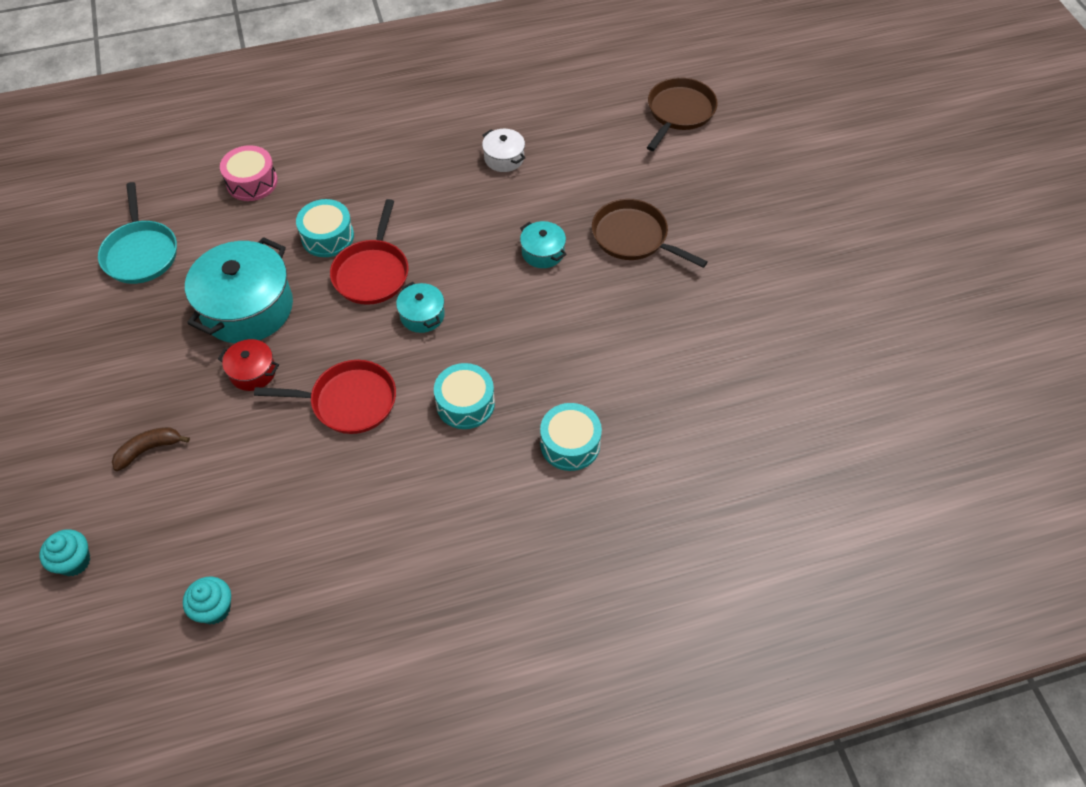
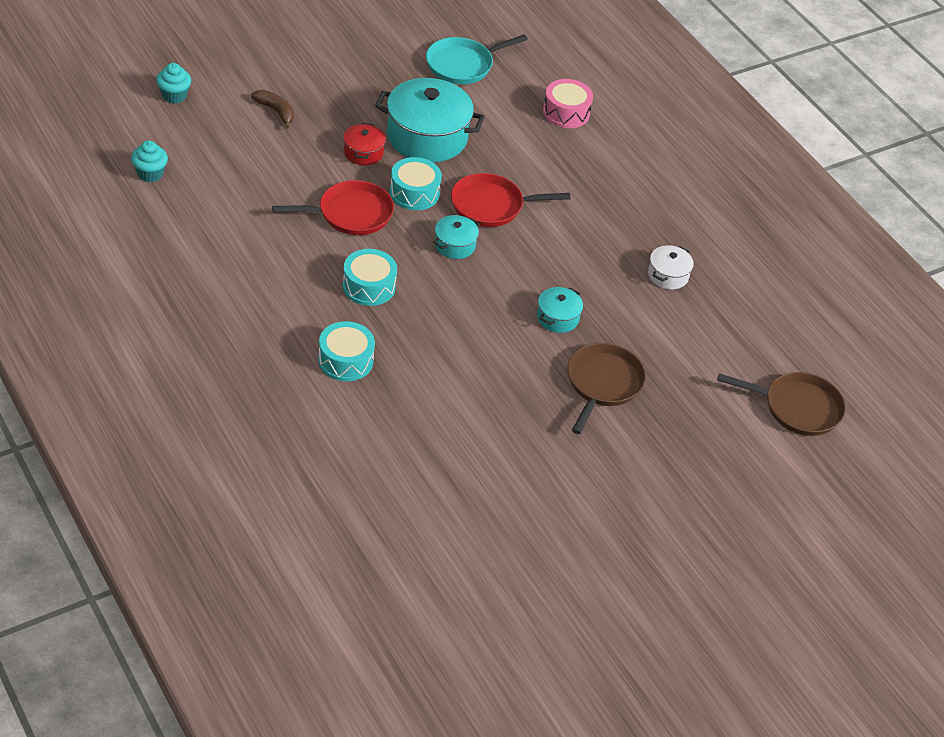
camera: 70 degrees right, 10 degrees down
(327, 237) = (521, 170): turquoise drum -> turquoise drum (414, 193)
(349, 401) = (350, 214): red pan -> red pan turned 90 degrees counterclockwise

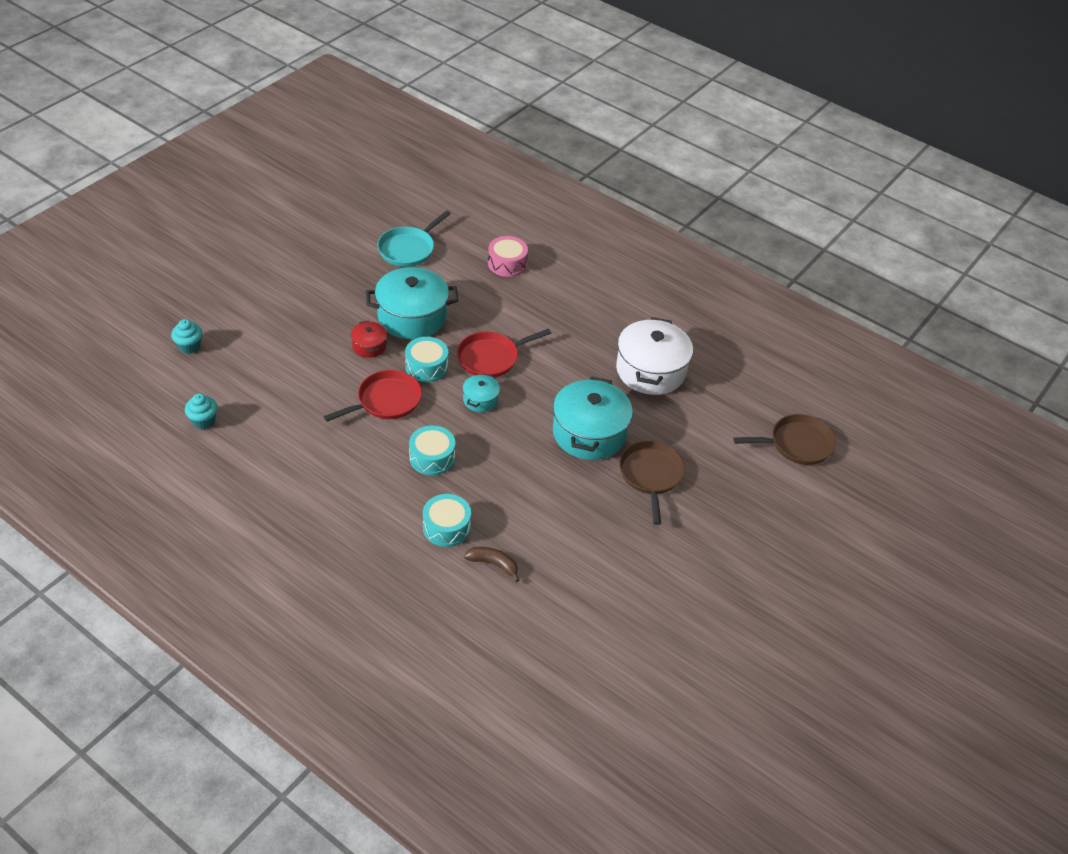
camera: 20 degrees left, 0 degrees up
(276, 111) = (280, 333): brown banana -> brown banana (493, 564)
(557, 318) = (589, 433): turquoise pot -> turquoise pot, size x2.07
(668, 275) = (650, 370): white pot -> white pot, size x2.07

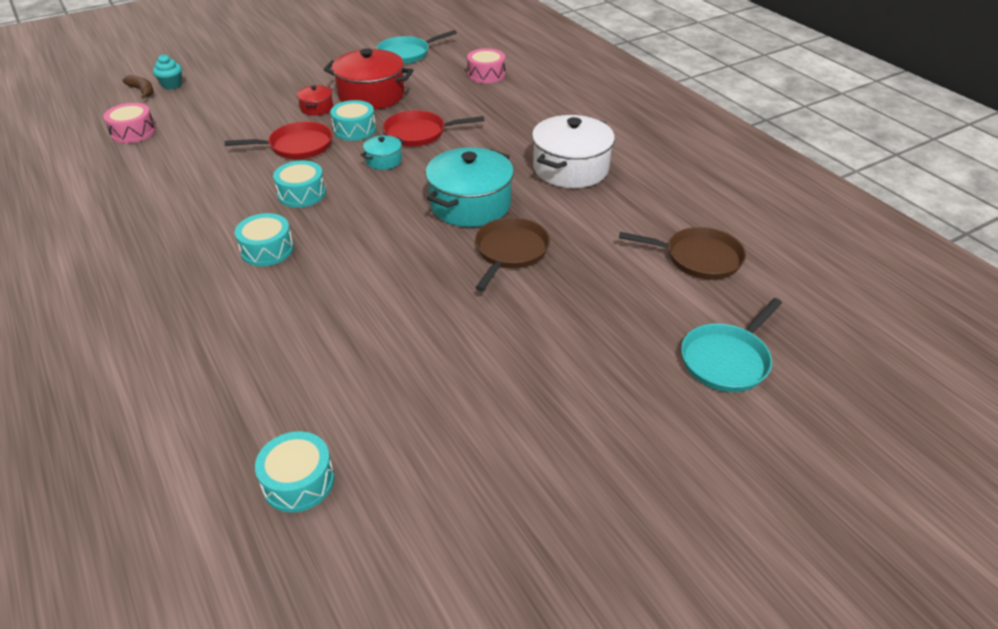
camera: 25 degrees right, 5 degrees down
(203, 421) = (133, 132): turquoise cupcake -> pink drum
(412, 317) = (371, 95): turquoise pot -> red pot
(493, 564) = (286, 290): brown banana -> brown banana (142, 91)
(620, 721) = (298, 481): none -> turquoise drum
(856, 535) = (727, 360): none -> turquoise pan

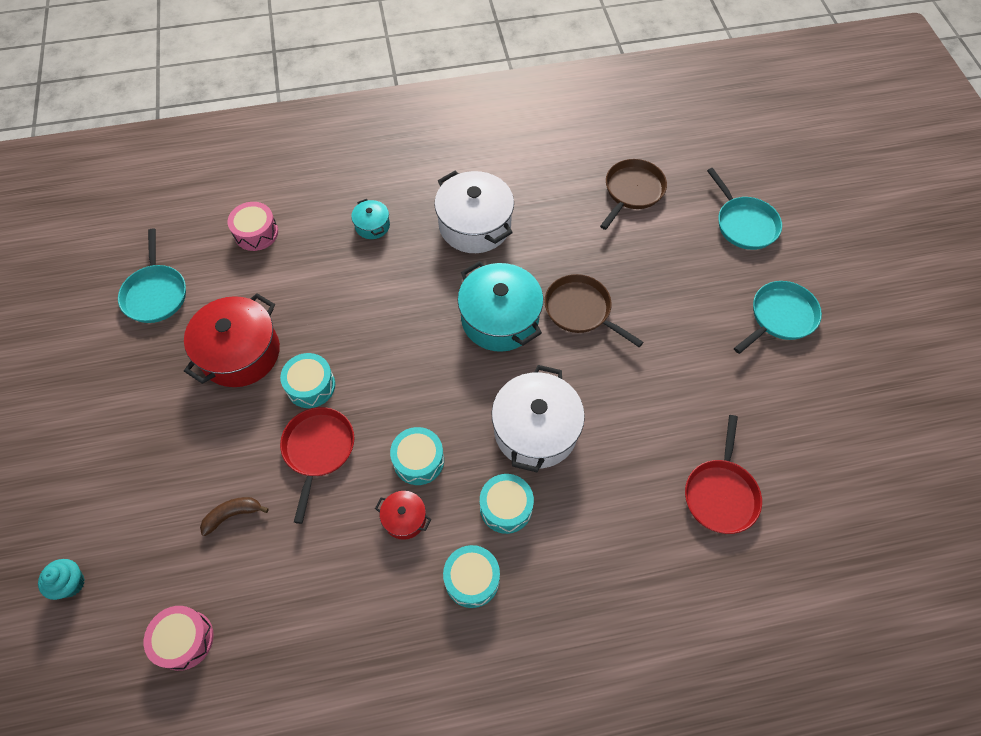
camera: 70 degrees left, 20 degrees up
(142, 91) = (64, 625): brown banana -> brown banana (233, 515)
(298, 481) = (802, 522): turquoise drum -> turquoise drum (472, 579)
(317, 108) = (239, 415): red pot -> red pot (404, 518)
(354, 250) = (535, 430): none -> white pot
(384, 160) = (389, 372): turquoise pot -> turquoise pot (372, 226)
(419, 133) = (350, 327): red pan -> red pan (720, 494)
(598, 417) = (780, 317): none -> turquoise pan

